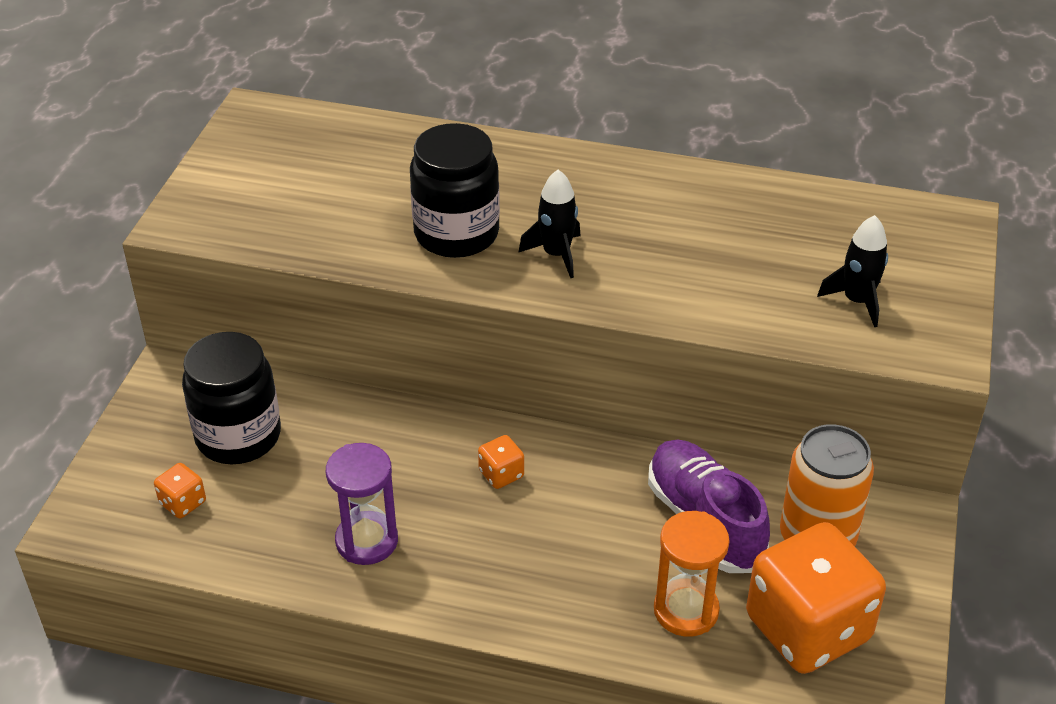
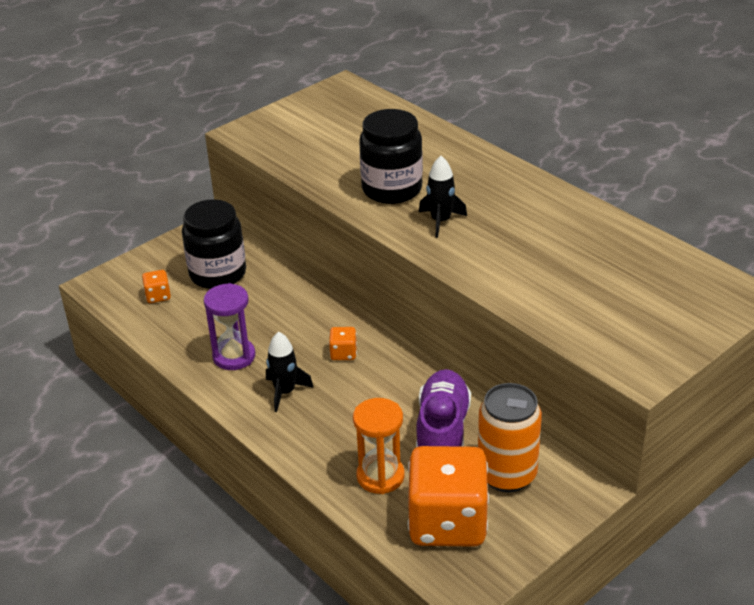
camera: 35 degrees right, 5 degrees down
(857, 301) = (613, 318): black rocket -> black rocket (285, 392)

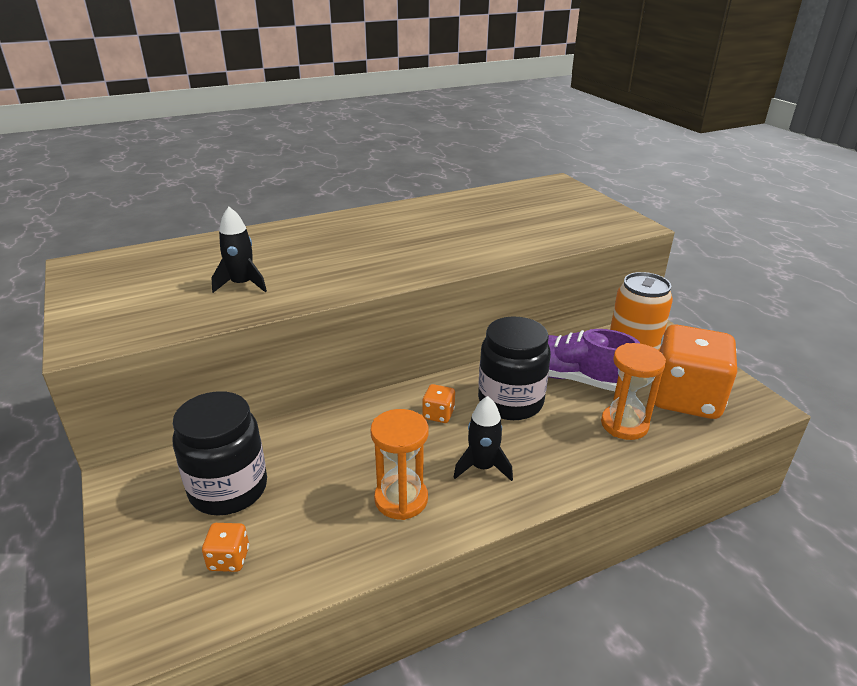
camera: 75 degrees left, 5 degrees down
(234, 356) = (401, 499): purple hourglass -> orange hourglass
(392, 189) = (315, 271): black jar -> black jar (510, 402)
(440, 221) = (391, 259): black rocket -> black rocket (242, 284)

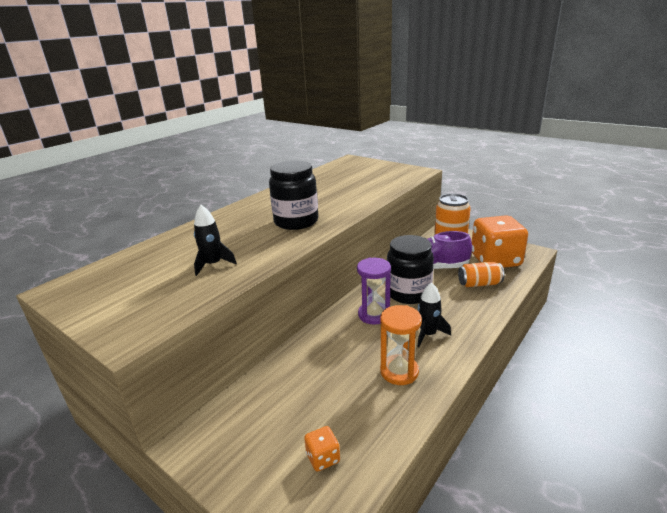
camera: 25 degrees left, 5 degrees down
(228, 489) = (278, 414): black jar -> black jar (296, 221)
(438, 414) = (374, 315): orange dice -> purple hourglass
(624, 424) = (479, 284): orange hourglass -> orange can

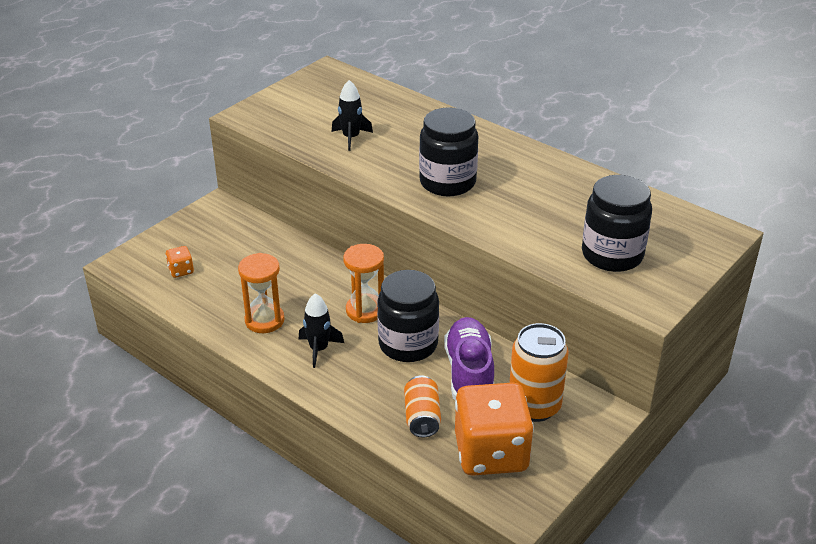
camera: 90 degrees right, 10 degrees up
(374, 315) = (365, 310): purple hourglass -> orange hourglass
(376, 178) = (612, 255): none -> black jar

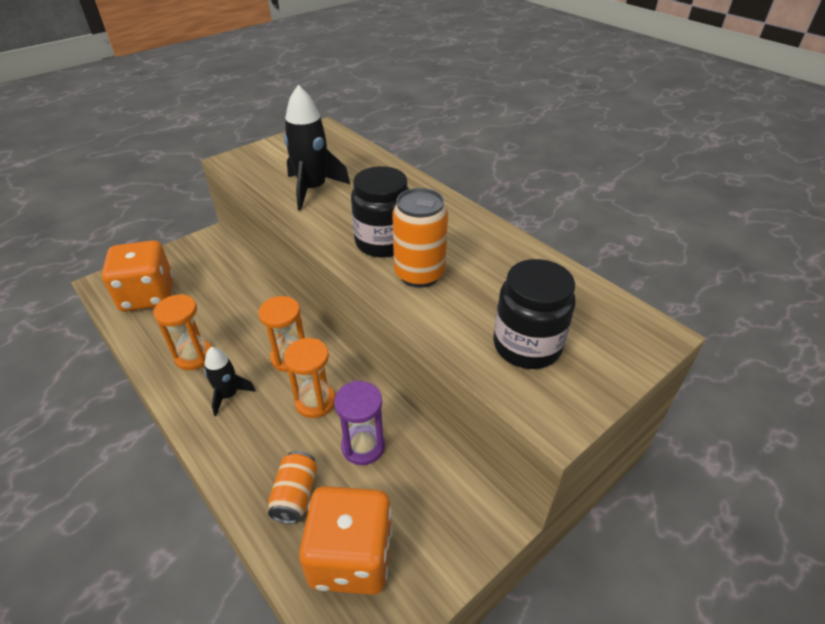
camera: 10 degrees right, 5 degrees up
(181, 270) = (148, 295): orange dice -> orange dice, size x2.49
(351, 138) = (313, 189): black rocket -> black rocket, size x1.72
(408, 344) = (315, 402): black jar -> orange hourglass
(469, 373) = (363, 446): purple shoe -> purple hourglass
(534, 406) = (417, 499): orange can -> orange can (419, 274)

